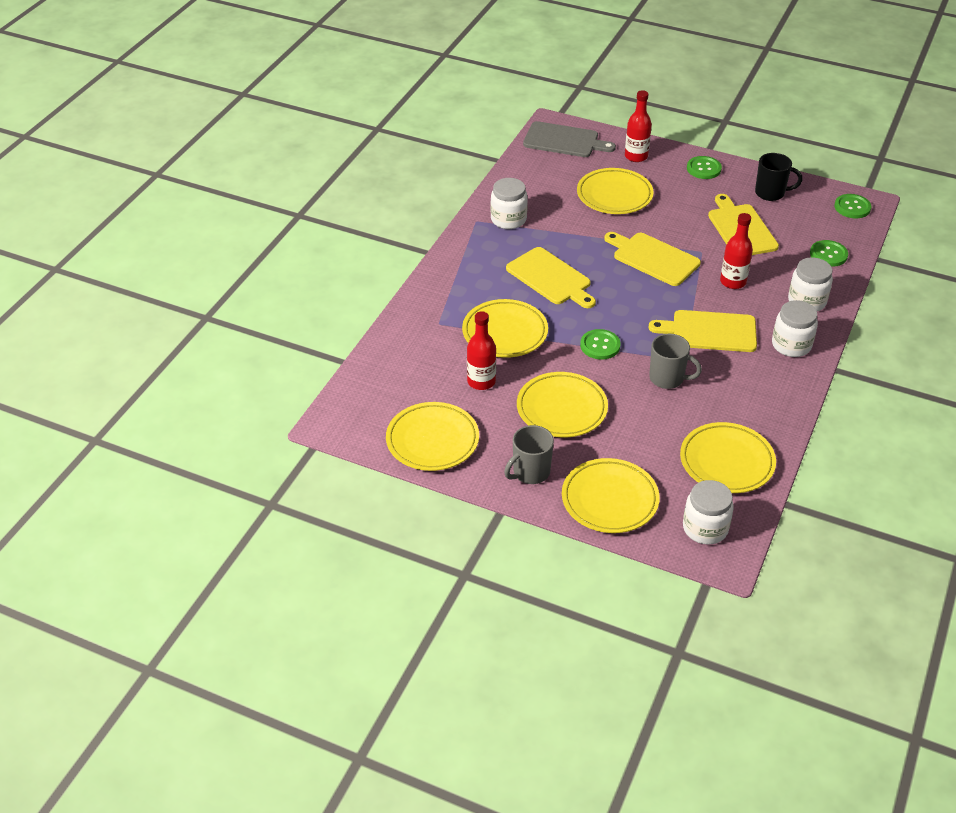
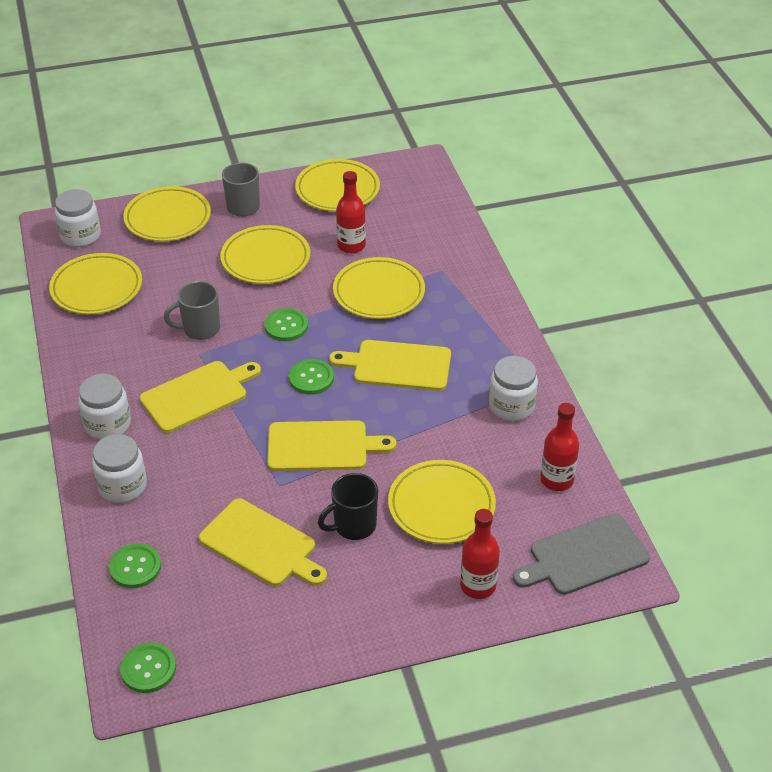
camera: 140 degrees right, 0 degrees up
(703, 169) = (380, 618): green button -> green button (311, 378)
(733, 282) = (217, 465): red bottle -> red bottle (556, 480)
(771, 193) = (266, 628): black mug -> black mug (353, 526)

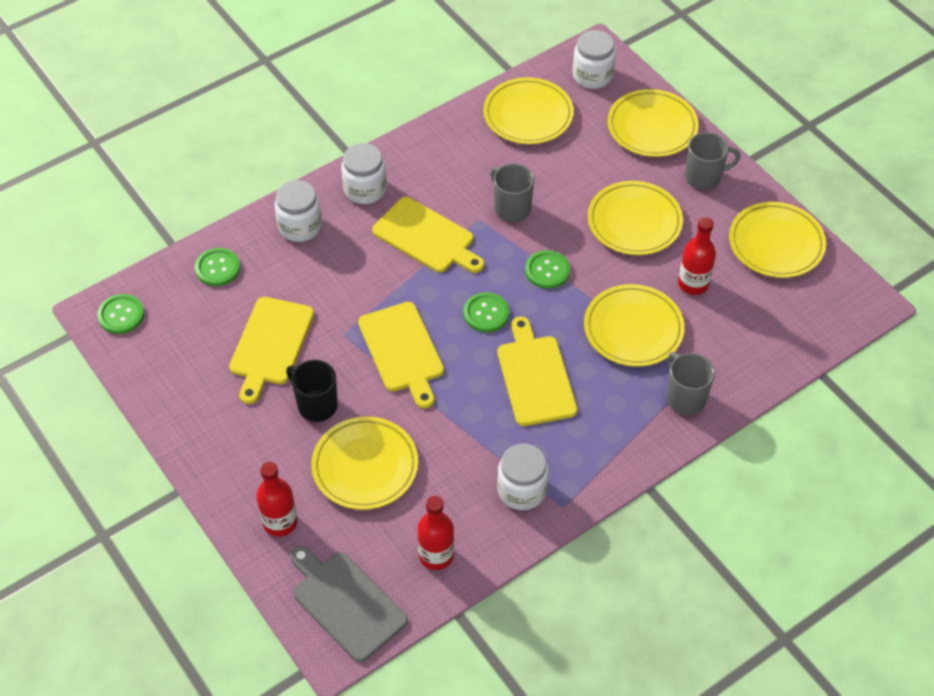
camera: 70 degrees right, 10 degrees up
(463, 284) = (685, 397): none -> grey mug

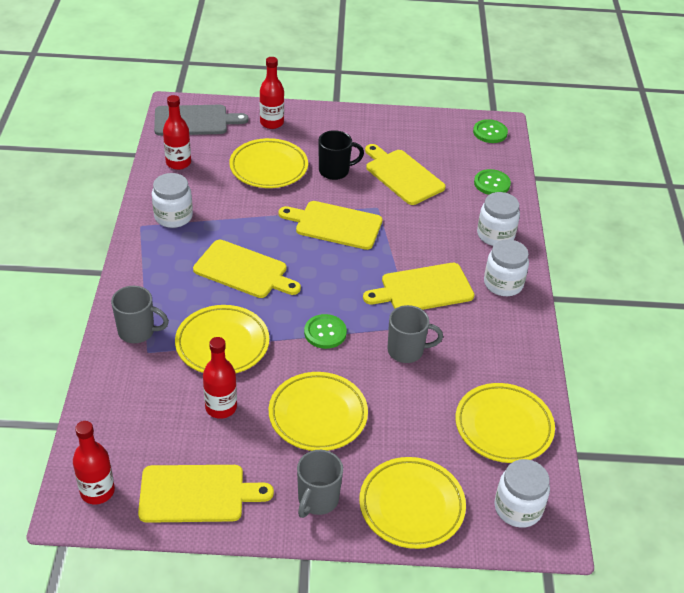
camera: 125 degrees right, 10 degrees down
(486, 313) = (322, 279): green button -> none
(776, 244) = (197, 494): yellow plate -> yellow cutting board
(840, 300) = (97, 491): none -> red bottle

